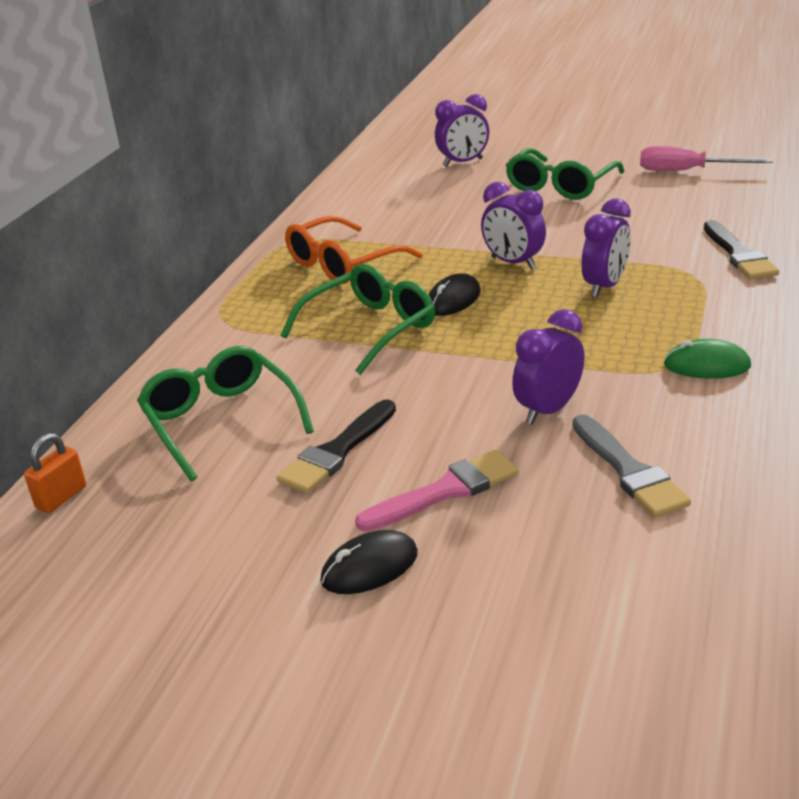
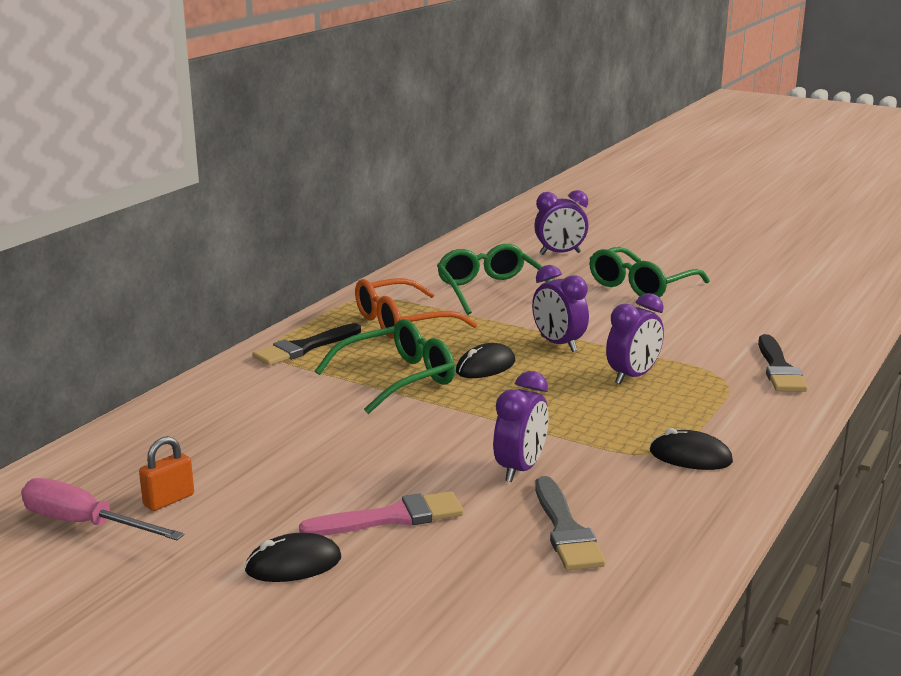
camera: 10 degrees right, 10 degrees down
(61, 497) = (67, 467): orange padlock -> orange padlock (169, 500)
(221, 421) = (228, 431): green glasses -> green glasses (490, 290)
(337, 451) = (314, 471): black brush -> black brush (304, 348)
(548, 410) = (520, 469): purple clock -> purple clock turned 150 degrees clockwise
(687, 171) = (772, 290): pink screwdriver -> pink screwdriver (85, 524)
(706, 365) = (690, 456): green mouse -> black mouse

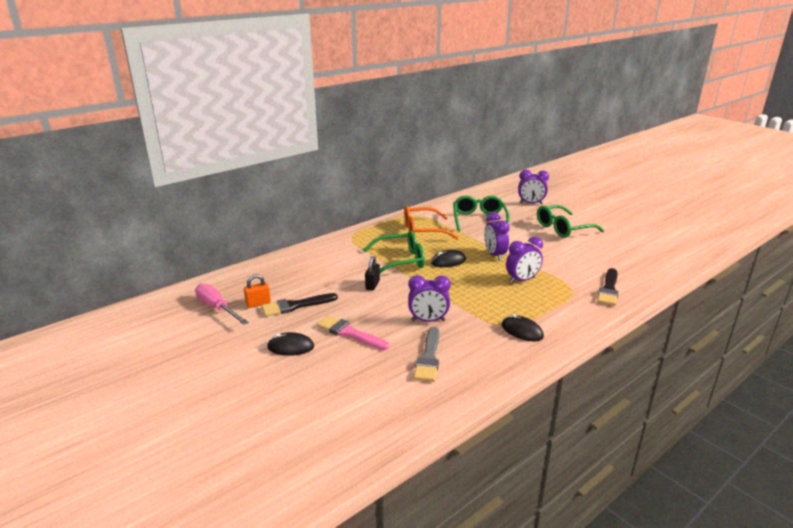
camera: 20 degrees right, 5 degrees up
(304, 348) = (367, 237): black brush -> black brush (295, 306)
(375, 428) = (372, 285): none -> black padlock
(391, 518) = (349, 333): pink brush -> pink brush turned 150 degrees counterclockwise
(520, 469) = (428, 320): purple clock -> purple clock turned 45 degrees clockwise

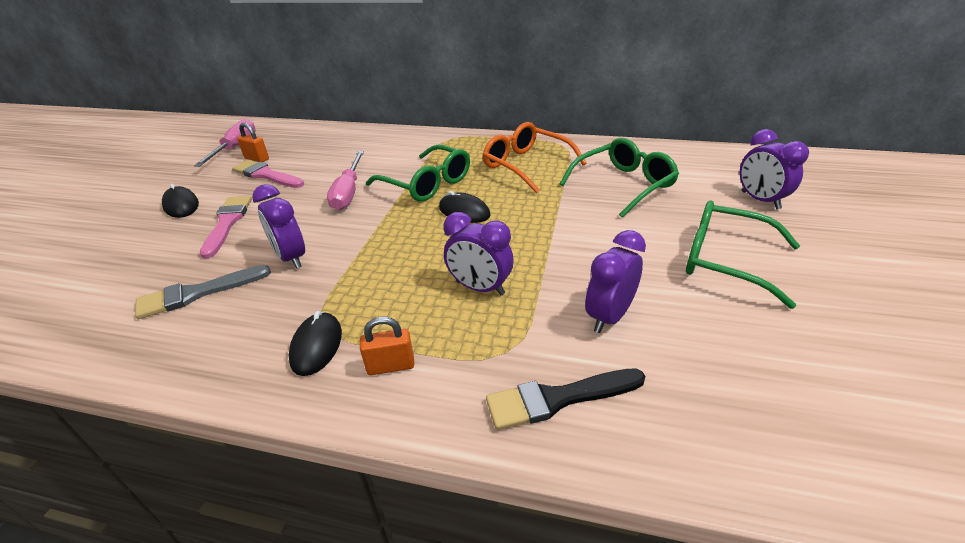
camera: 55 degrees right, 10 degrees up
(295, 306) = (266, 175): black brush -> pink brush
(372, 285) = (348, 192): black padlock -> pink screwdriver
(494, 255) = (529, 236): purple clock -> purple clock (609, 316)
(556, 317) = (391, 366): none -> orange padlock

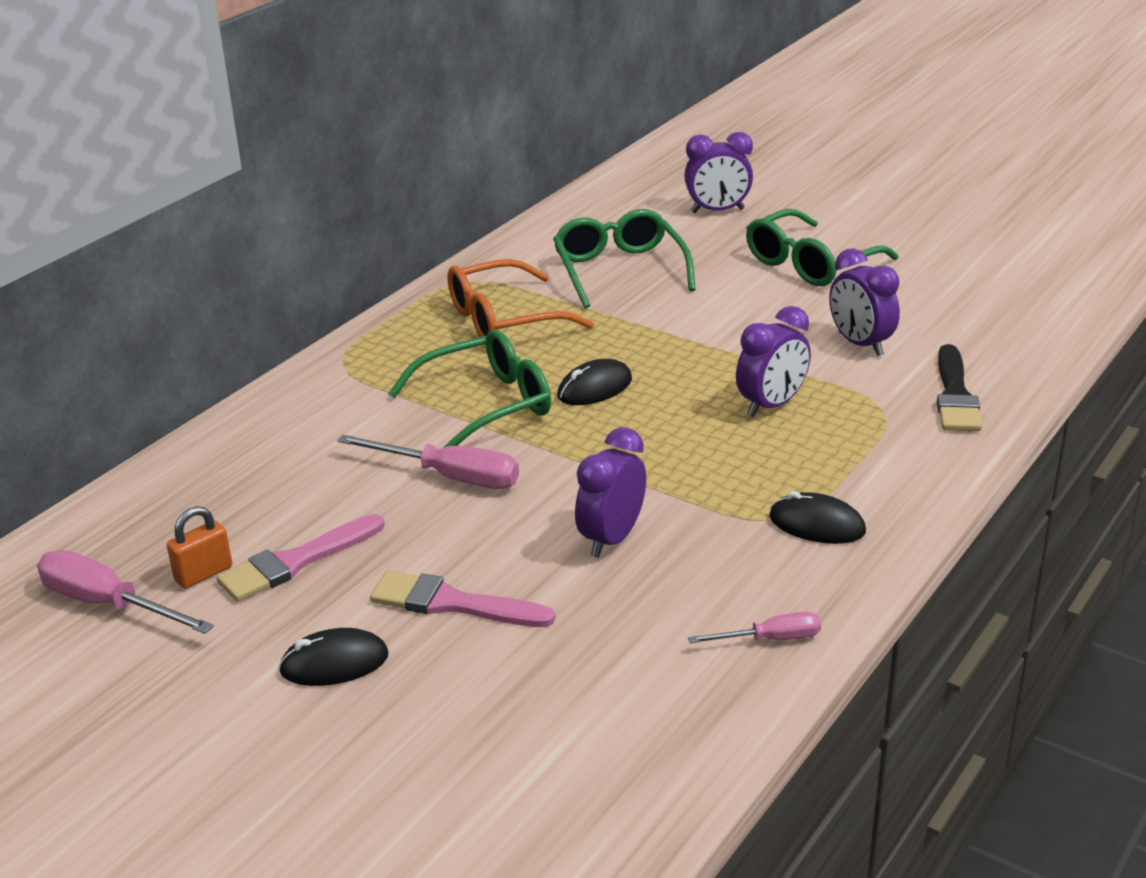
camera: 70 degrees left, 5 degrees down
(170, 351) = (770, 639): none -> pink screwdriver
(197, 293) = (649, 624): grey brush -> none
(291, 258) = (611, 539): purple clock -> purple clock turned 135 degrees clockwise
(391, 366) = (873, 478): orange padlock -> none

